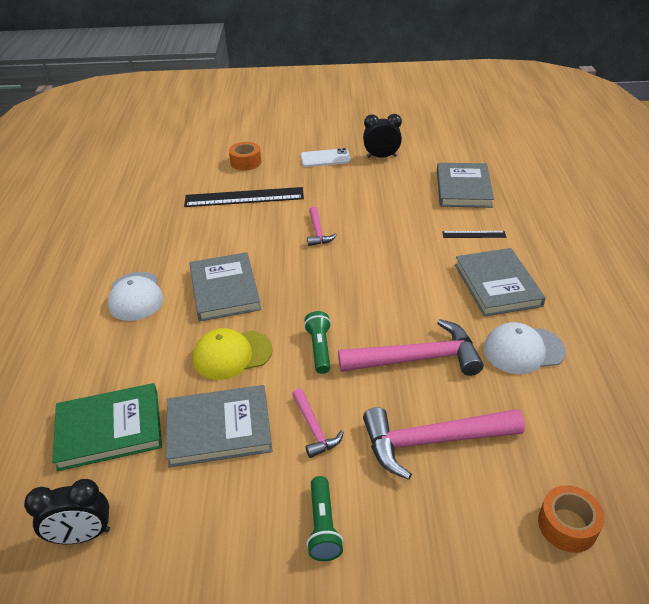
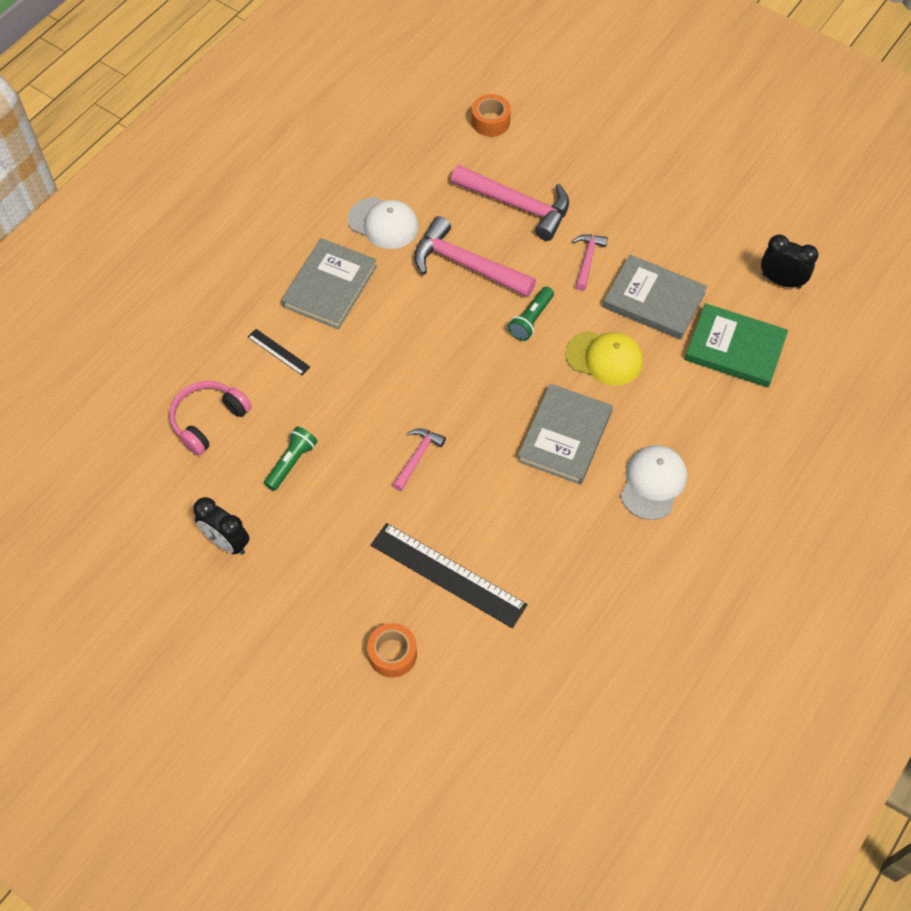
camera: 145 degrees left, 20 degrees up
(323, 526) = (629, 200): green flashlight -> green flashlight (291, 462)
(325, 158) = (292, 589): white phone -> none
(463, 188) = (208, 420): grey book -> pink headphones

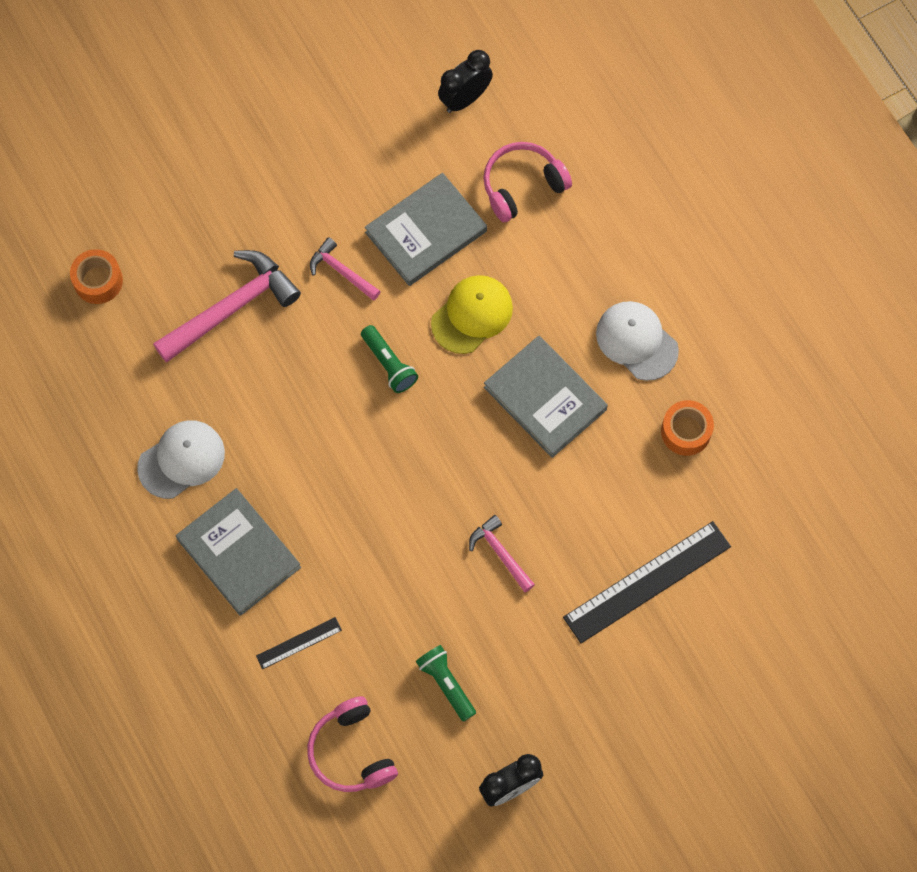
camera: 65 degrees left, 10 degrees up
(392, 654) = (708, 671): orange tape -> orange tape (686, 431)
(466, 265) = (284, 397): pink hammer -> none
(735, 348) = (522, 185): green book -> pink headphones

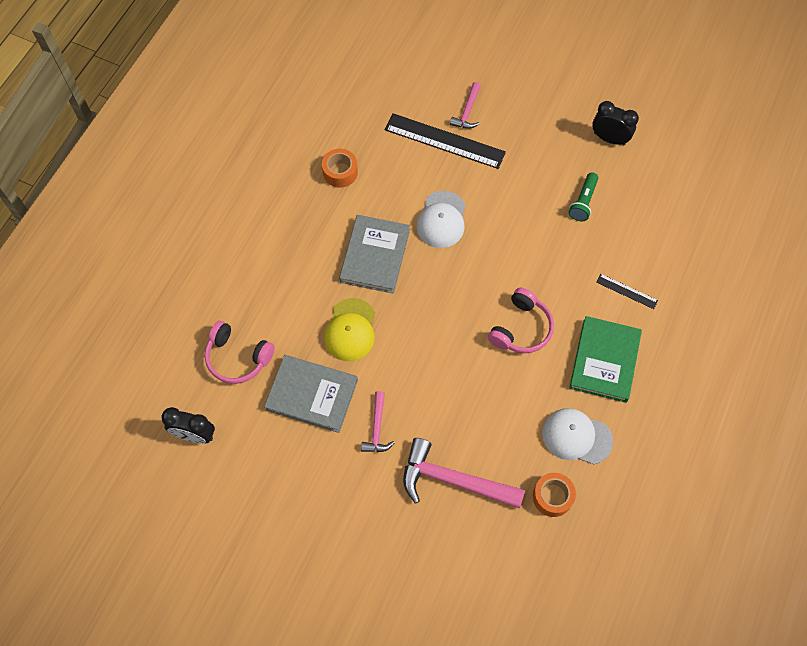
camera: 125 degrees left, 5 degrees down
(98, 281) = (501, 586): orange tape -> orange tape (552, 497)
(239, 553) = (604, 360): grey book -> green book
(351, 752) = (660, 224): pink headphones -> pink headphones (521, 328)
(389, 364) = (419, 356): green flashlight -> none
(472, 315) = (350, 330): yellow cap -> yellow cap turned 90 degrees counterclockwise
(500, 553) = (487, 221): pink hammer -> pink hammer (467, 112)
(636, 341) = (301, 229): white cap -> white cap (441, 220)

